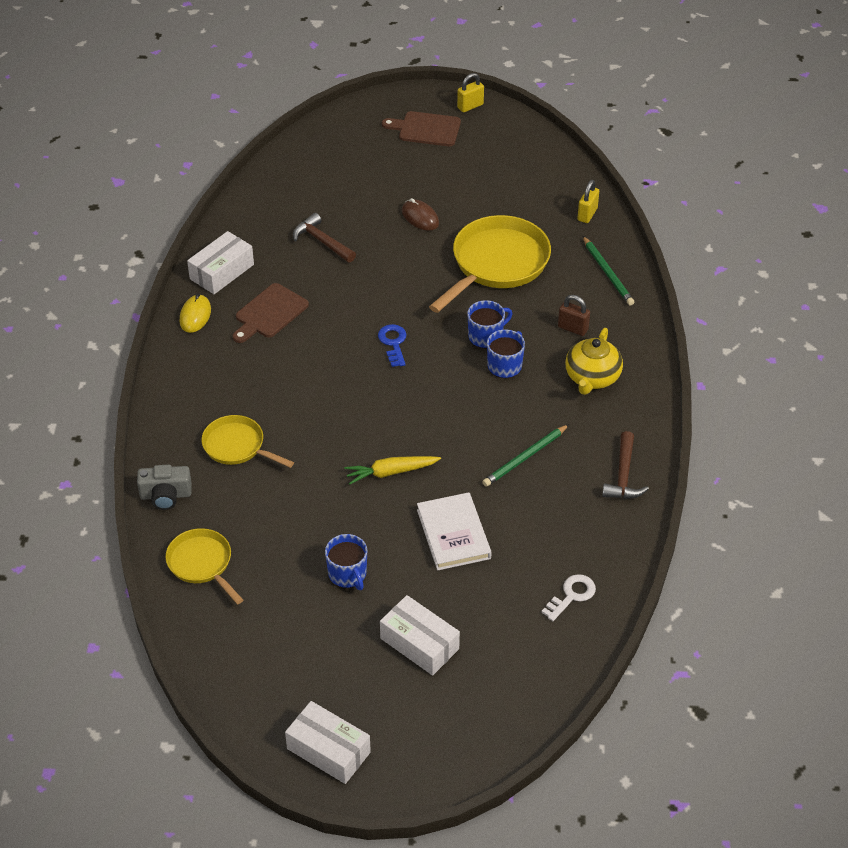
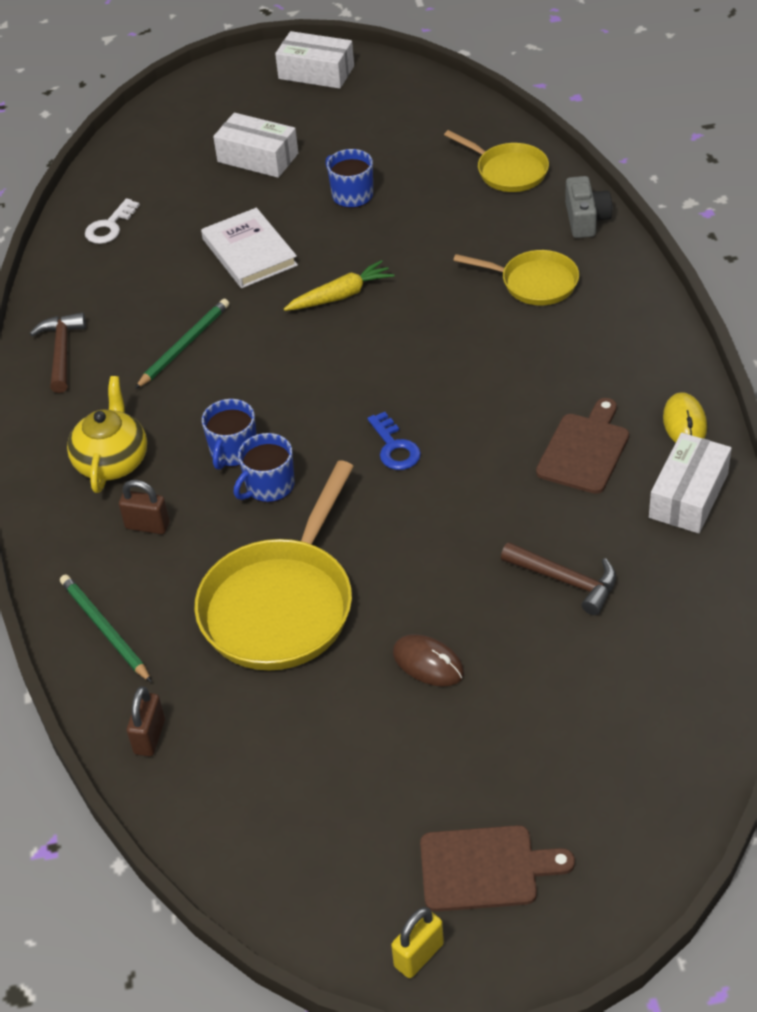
camera: 170 degrees right, 0 degrees up
(166, 495) = (586, 219): grey camera -> grey camera turned 105 degrees clockwise
(587, 214) = (149, 737): yellow padlock -> brown padlock

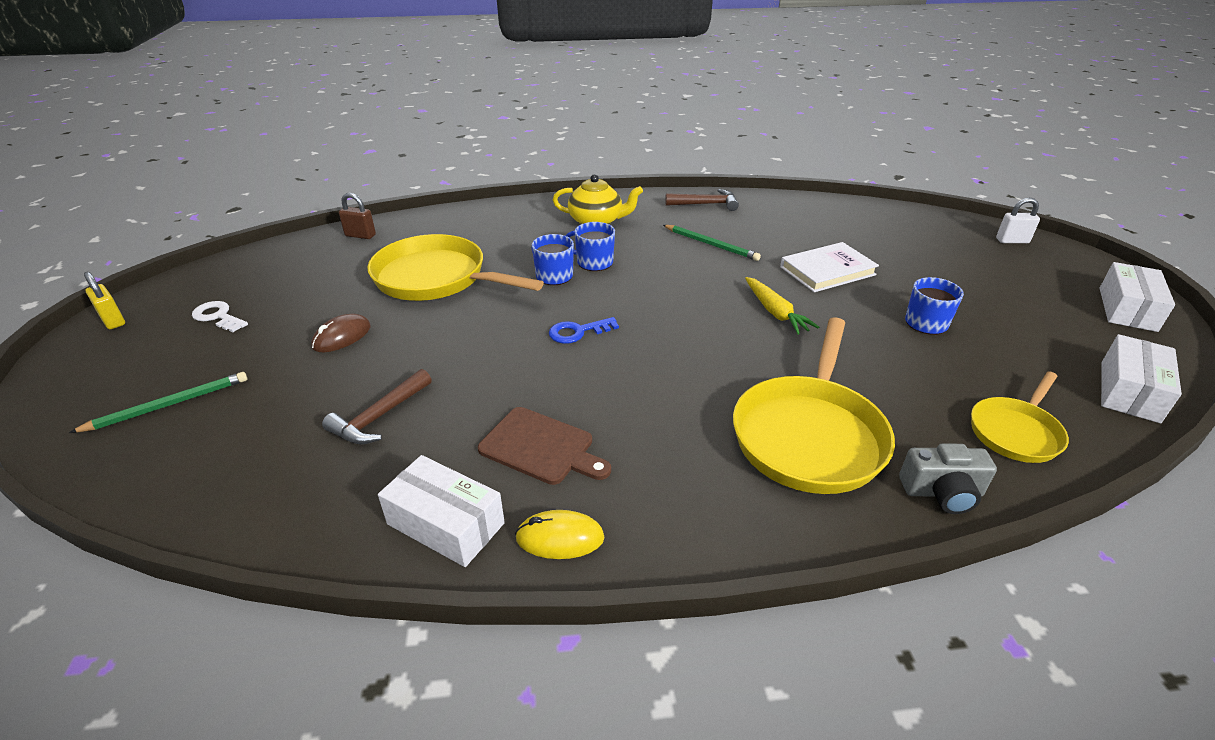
camera: 90 degrees right, 10 degrees down
(104, 629) = (452, 222): green pencil -> green pencil (168, 405)
(109, 226) = (846, 217): white key -> white key (218, 316)
(147, 525) = (533, 233): brown padlock -> none
(177, 111) = (1012, 241): none -> white padlock
(258, 158) = (963, 276): white box -> white box (1129, 391)
(485, 868) = (145, 351): brown cutting board -> none
(534, 283) = (809, 435): yellow pan -> yellow pan, size x1.75

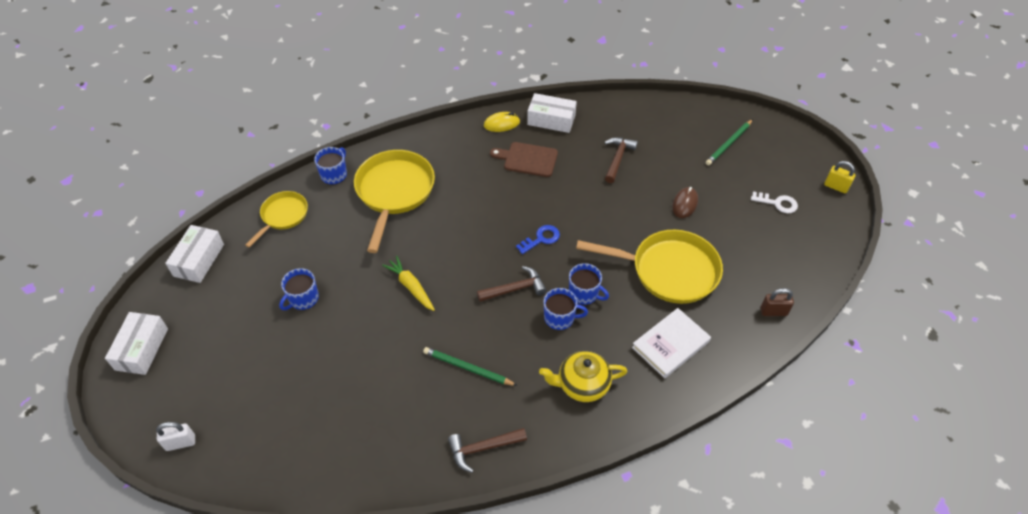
camera: 165 degrees right, 15 degrees up
(636, 291) = (515, 289): none -> brown hammer
(827, 271) = (367, 349): white book -> white book (670, 344)
(942, 492) = (334, 174): grey camera -> blue mug

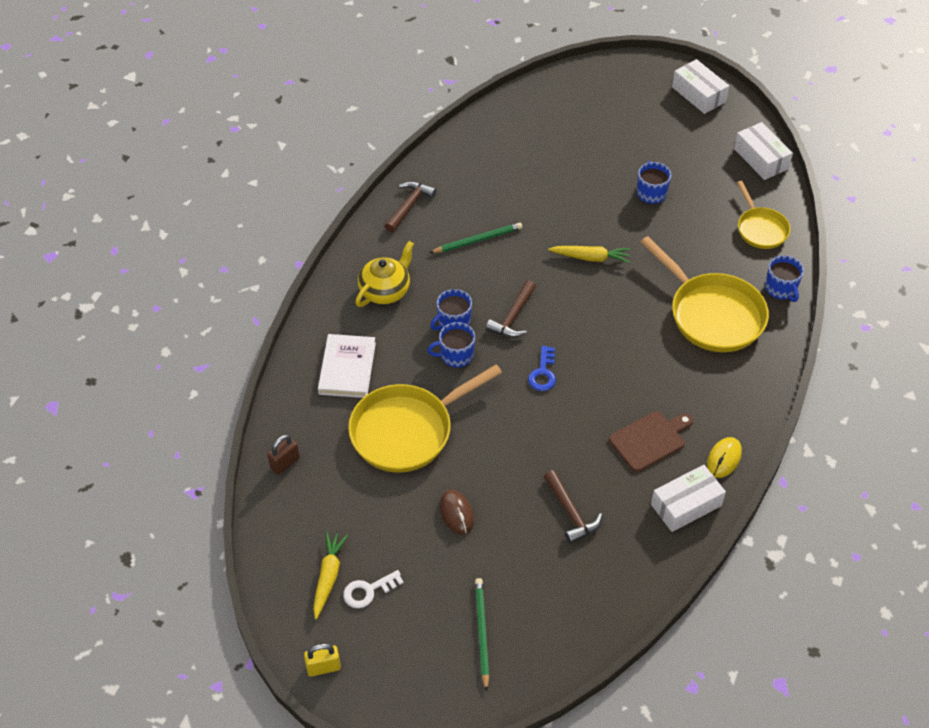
camera: 135 degrees right, 0 degrees up
(180, 443) = (593, 79): white padlock -> none
(797, 226) = (328, 577): none -> yellow carrot

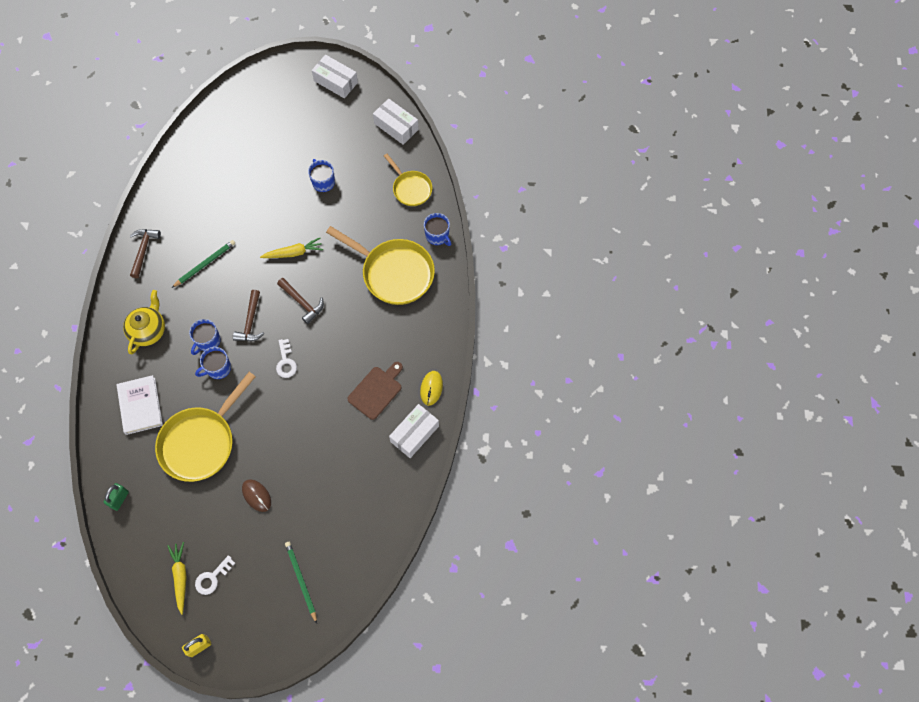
camera: 20 degrees left, 15 degrees up
(285, 463) = (119, 499): brown padlock -> green padlock
(543, 373) = (286, 362): blue key -> white key
(571, 513) = (337, 467): brown hammer -> brown hammer (302, 302)

